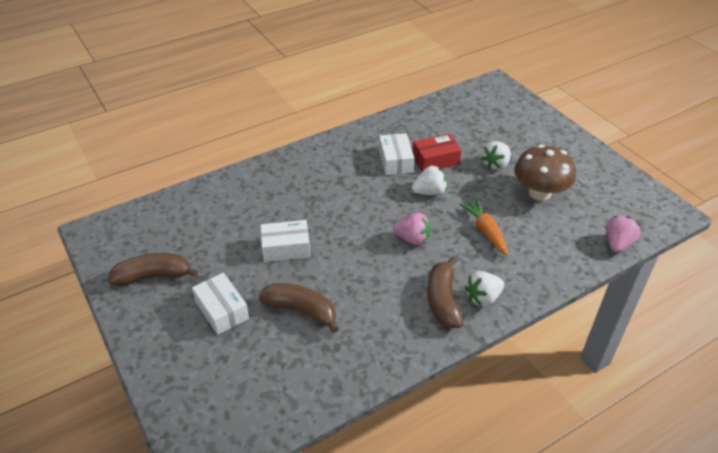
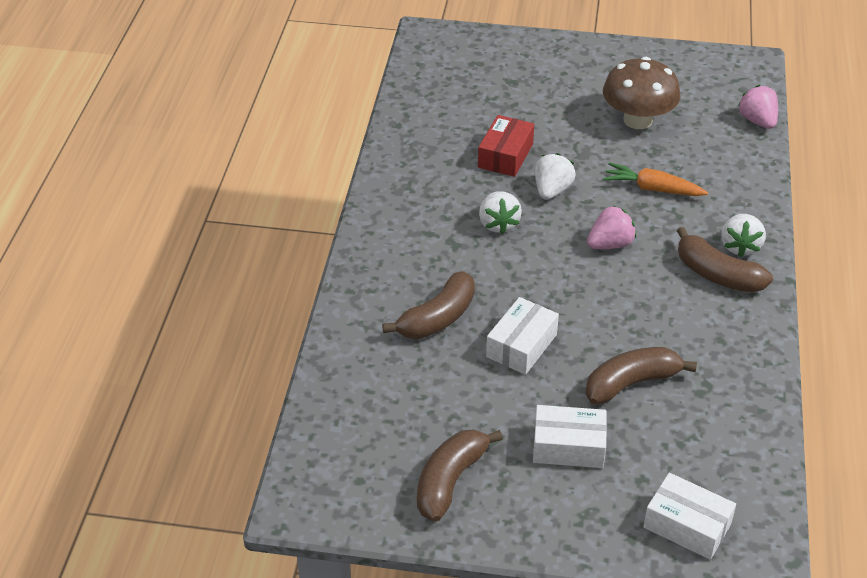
camera: 50 degrees left, 0 degrees up
(274, 205) = (438, 318): none -> brown banana
(395, 161) = (471, 184): white box -> white box (687, 525)
(495, 164) = (562, 120): white strawberry -> white strawberry (498, 224)

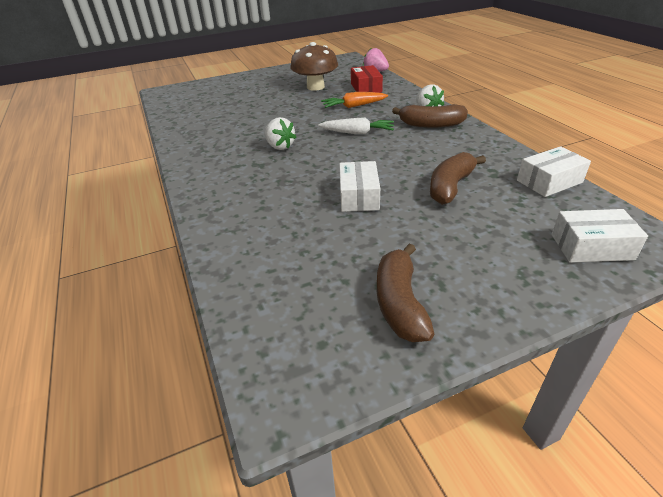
camera: 30 degrees left, 5 degrees down
(438, 318) = (284, 204): brown banana -> none
(505, 155) = (254, 119): red box -> red box (366, 88)
(552, 190) = (298, 123): white strawberry -> none
(568, 446) = (457, 237): white box -> white box (549, 181)
(610, 244) = (357, 133): pink strawberry -> white carrot

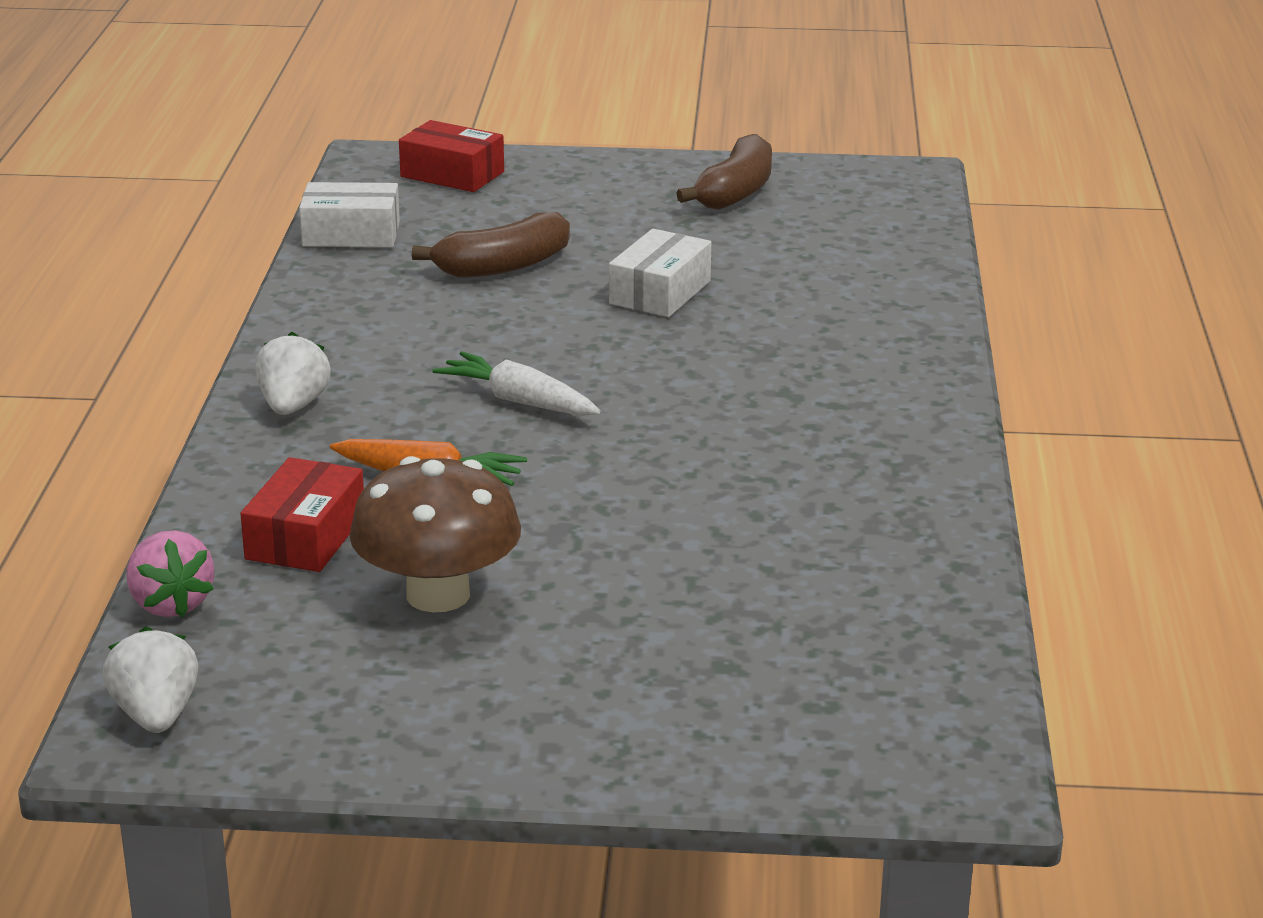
camera: 155 degrees left, 10 degrees down
(280, 146) = (716, 419): white strawberry -> white strawberry (156, 715)
(431, 125) = (344, 372): brown banana -> none
(591, 247) = (452, 174): white box -> red box

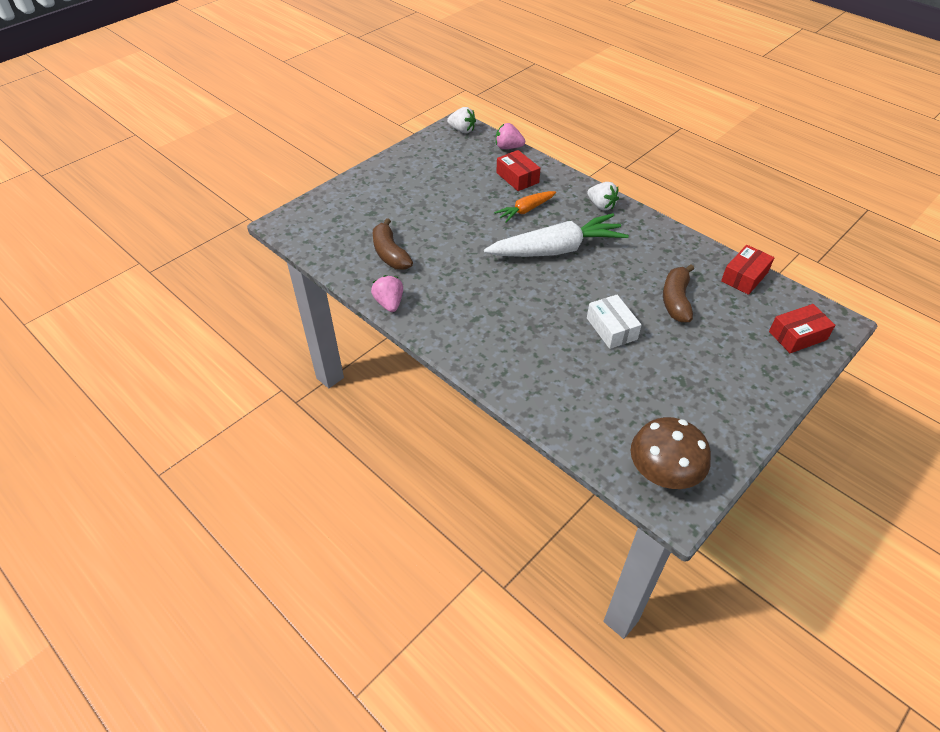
camera: 130 degrees right, 20 degrees up
(351, 234) = (744, 277): white box -> red box
(438, 594) = (462, 185): brown mushroom -> brown mushroom (663, 473)
(519, 401) = (556, 250): white carrot -> white carrot, size x1.91
(735, 192) = (704, 418): brown banana -> brown banana (390, 254)
(949, 498) = (389, 303): none -> pink strawberry

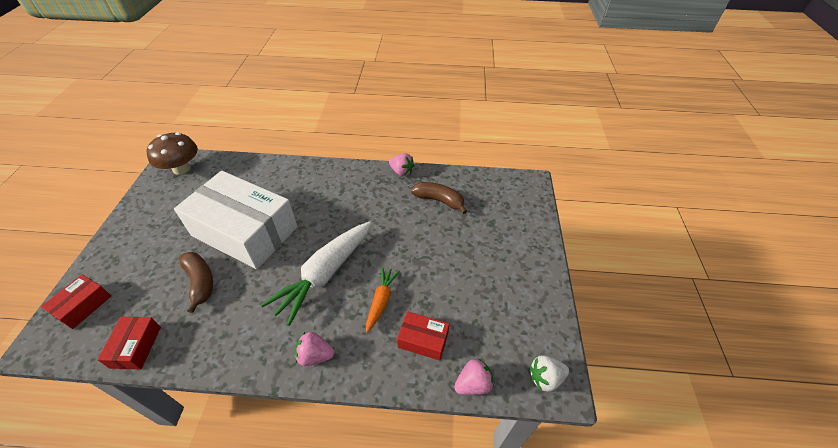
camera: 140 degrees right, 0 degrees up
(601, 205) = (315, 355): white strawberry -> pink strawberry
(611, 328) = (245, 231): white box -> white box, size x2.37

